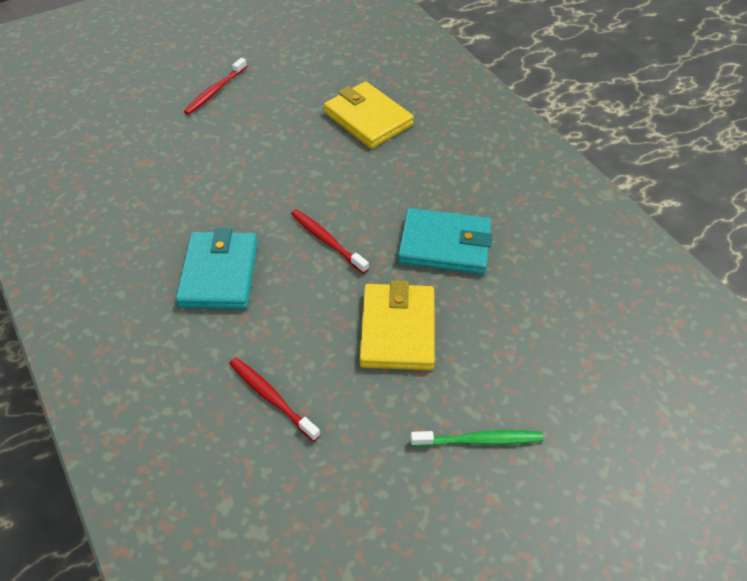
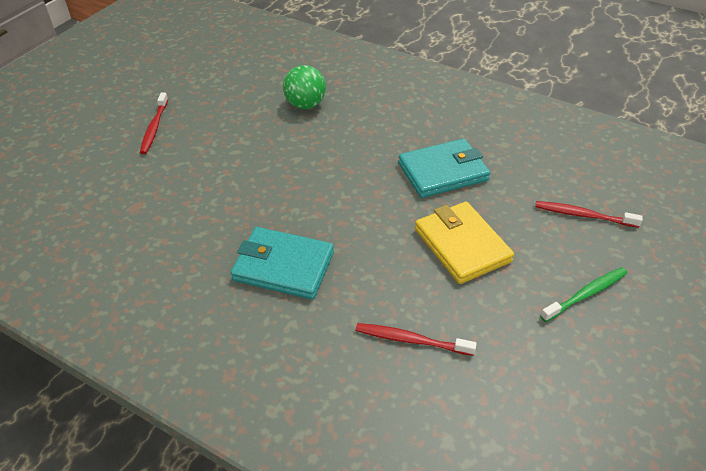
camera: 30 degrees left, 5 degrees down
(219, 274) = (283, 266): turquoise wallet -> turquoise wallet turned 45 degrees counterclockwise
(327, 241) = (351, 204): red toothbrush -> red toothbrush (583, 215)
(368, 119) = (305, 105): yellow wallet -> green ball

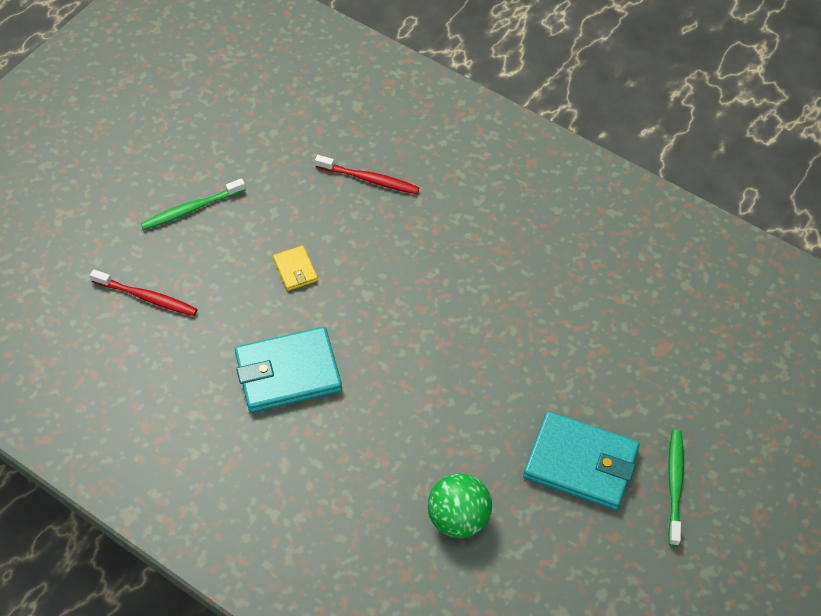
camera: 175 degrees left, 10 degrees up
(154, 128) = (675, 485): red toothbrush -> green toothbrush
(283, 266) = (486, 259): turquoise wallet -> turquoise wallet (580, 463)
(462, 245) = (295, 270): yellow wallet -> yellow wallet, size x0.48

